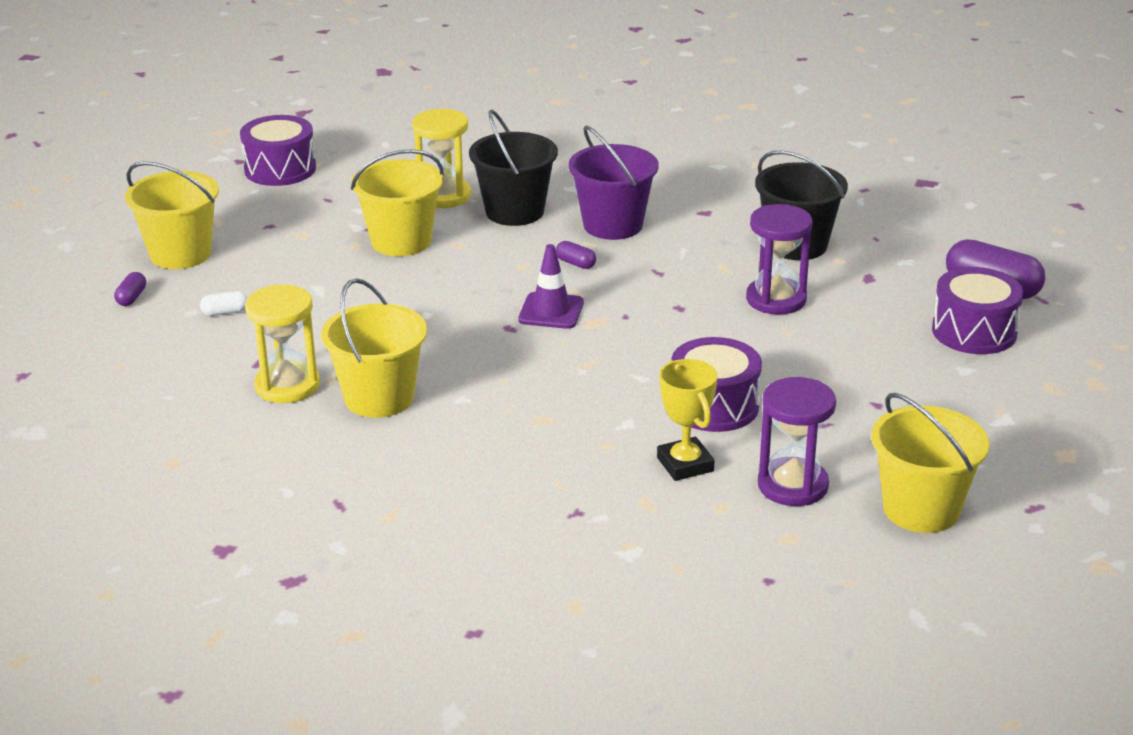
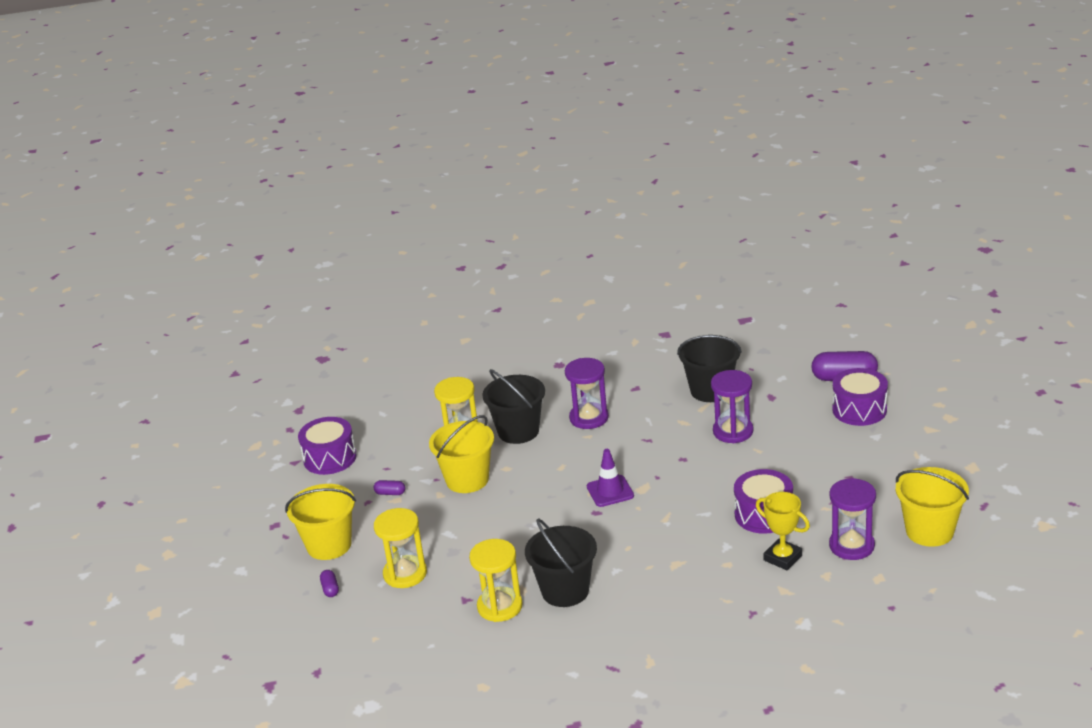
camera: 25 degrees left, 0 degrees up
(225, 312) = (405, 574): white capsule -> yellow hourglass
(379, 398) = (565, 591): yellow bucket -> black bucket
(575, 263) = (592, 453): purple capsule -> purple capsule (390, 493)
(613, 225) = (589, 418): purple bucket -> purple hourglass

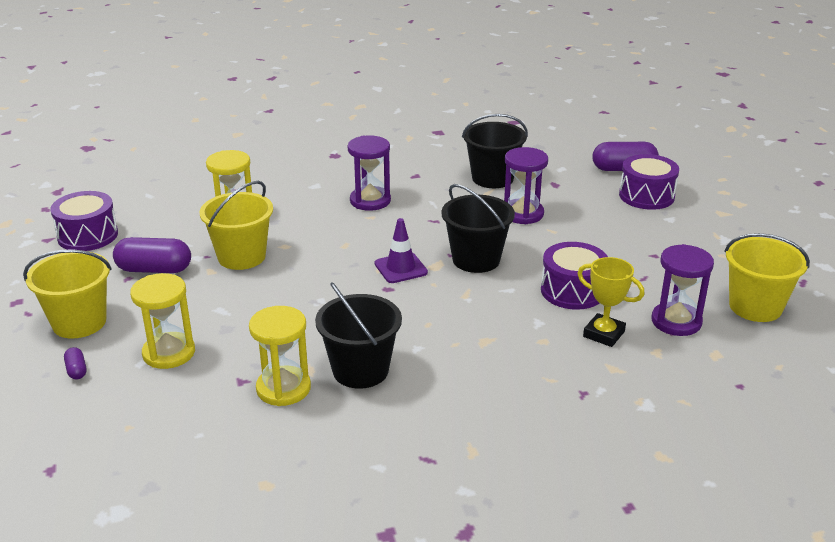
camera: 10 degrees left, 0 degrees up
(390, 493) = (154, 269): purple capsule -> purple capsule, size x2.13
(518, 431) = (296, 212): black bucket -> black bucket (476, 259)

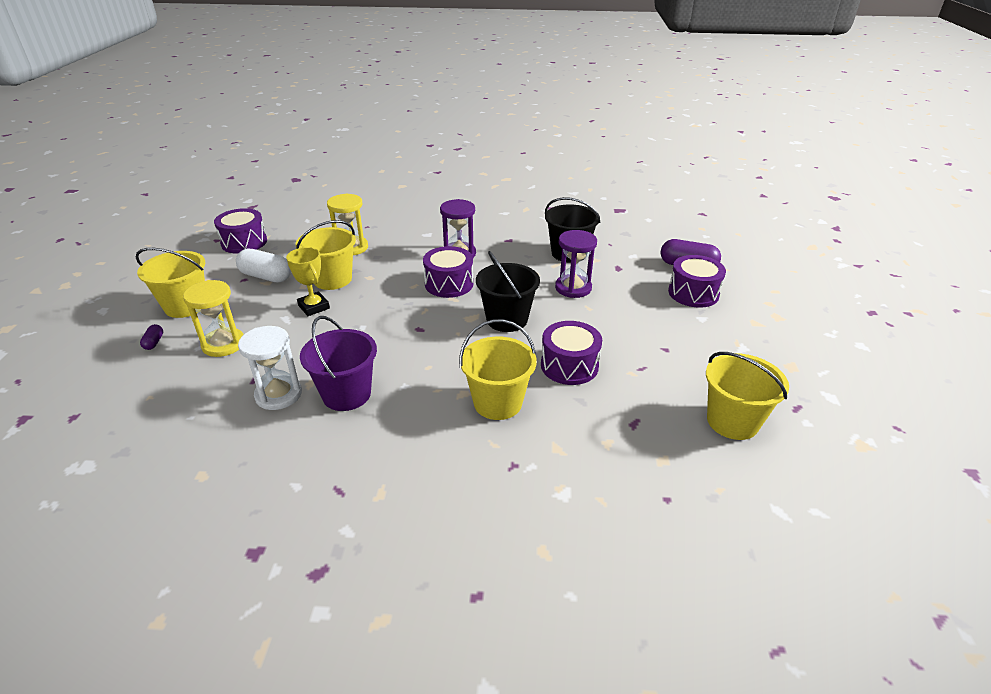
camera: 20 degrees right, 5 degrees up
(154, 269) = (266, 277): purple capsule -> white capsule
(283, 388) = (278, 394): yellow hourglass -> white hourglass
(360, 370) = (346, 394): black bucket -> purple bucket
(384, 235) = (449, 284): none -> purple drum
(401, 268) = (442, 314): purple traffic cone -> none
(526, 341) = (497, 403): none -> yellow bucket
(603, 334) = (570, 413): yellow trophy -> yellow trophy (314, 307)
(676, 321) = (645, 417): purple hourglass -> none

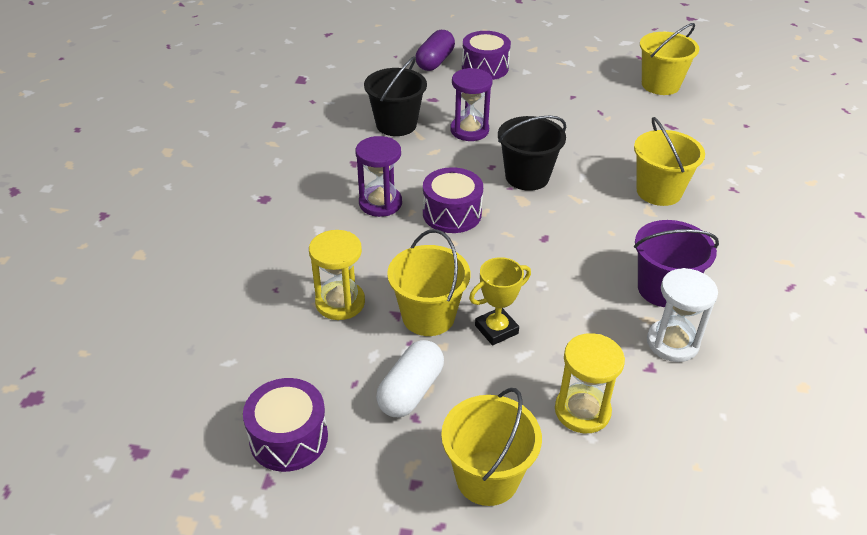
camera: 85 degrees left, 5 degrees up
(154, 342) = (582, 494): purple capsule -> none
(569, 365) = (601, 148): purple drum -> none

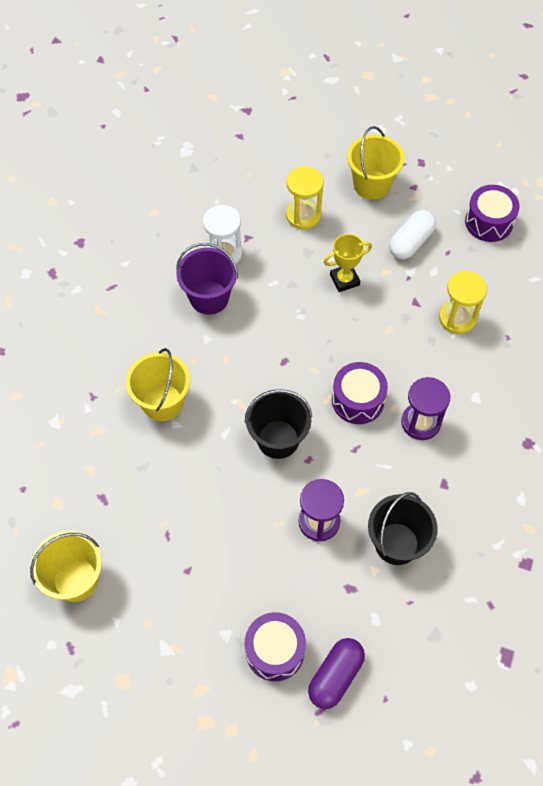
camera: 170 degrees left, 20 degrees up
(428, 316) = (392, 297): yellow bucket -> none

